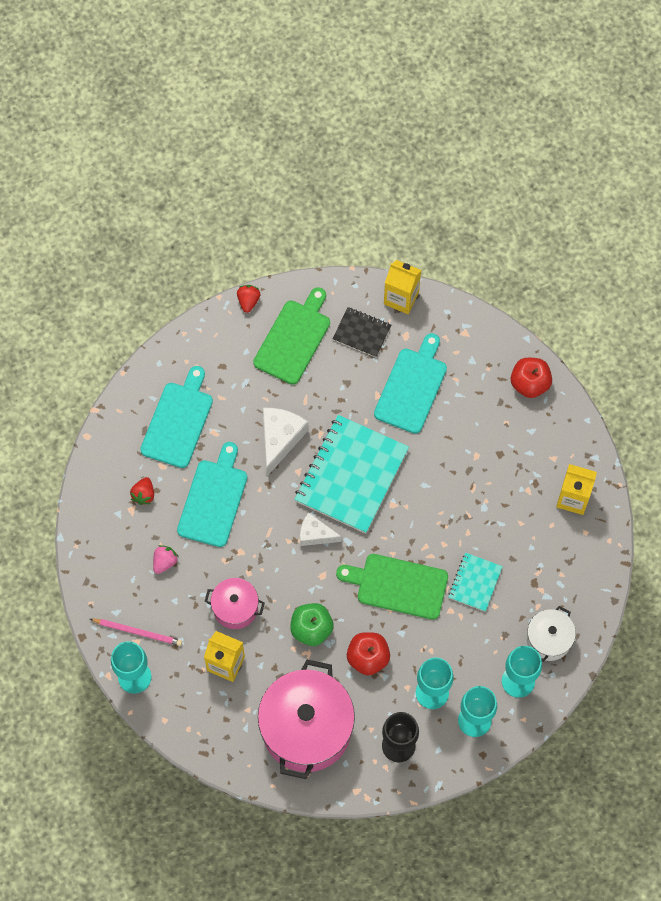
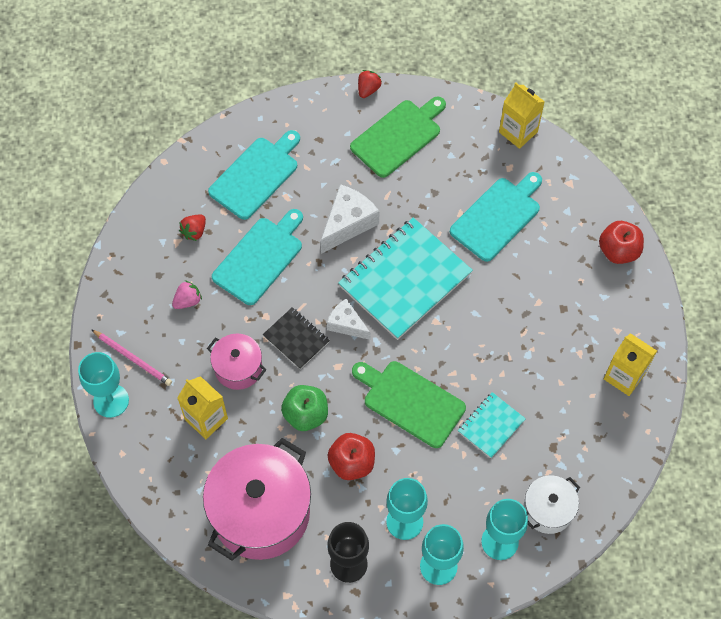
camera: 20 degrees right, 5 degrees down
(362, 333) = (467, 151): black notebook -> black notebook (296, 339)

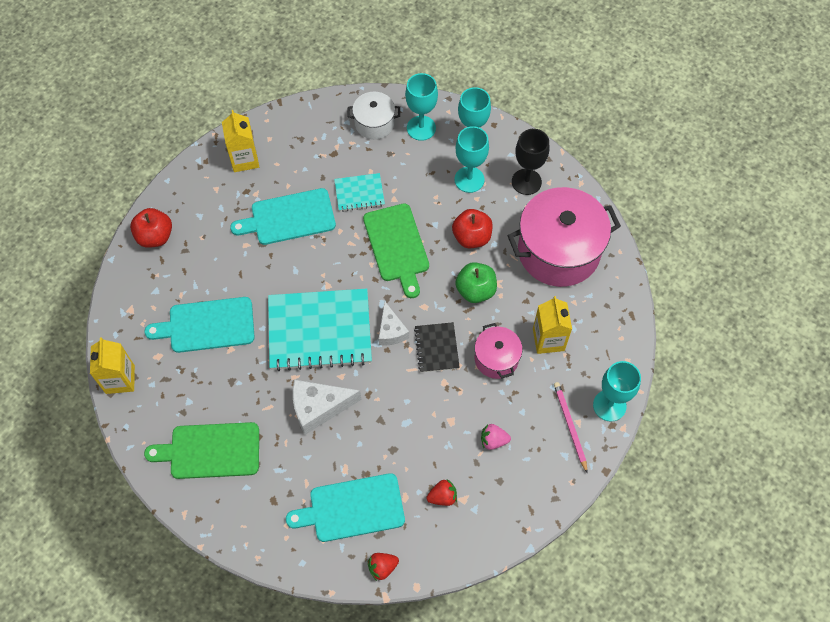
camera: 140 degrees left, 0 degrees up
(260, 258) = (410, 432): turquoise cutting board -> turquoise cutting board (289, 217)
(368, 89) = (191, 515): red strawberry -> red strawberry (382, 567)

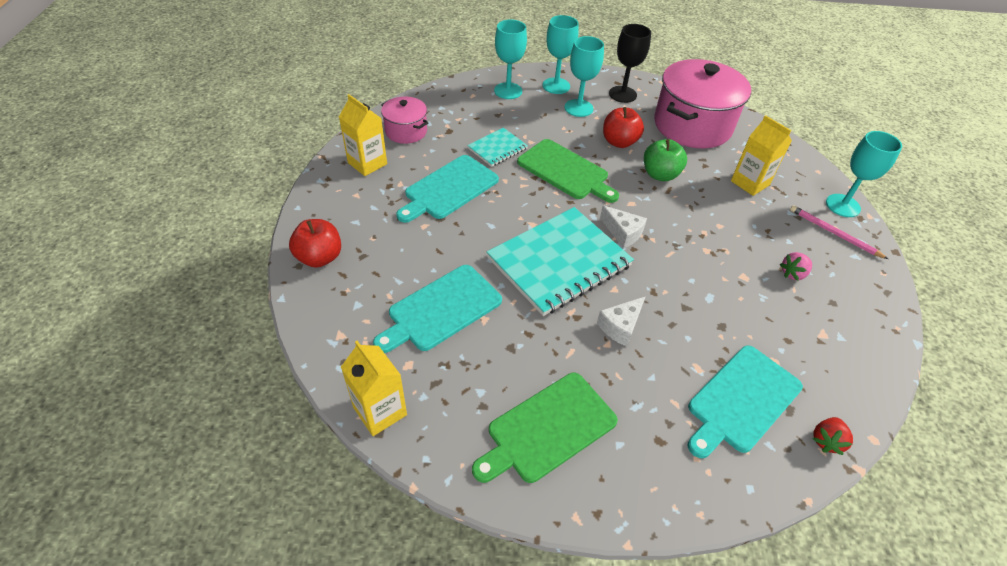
camera: 35 degrees left, 15 degrees down
(319, 408) = (620, 326): white cheese -> white cheese, size x0.65
(374, 123) = (466, 100): white pot -> none
(436, 348) = (673, 228): black notebook -> none
(442, 497) = (805, 342): red strawberry -> none
(496, 358) = (727, 213): pink pot -> pink pot (406, 131)

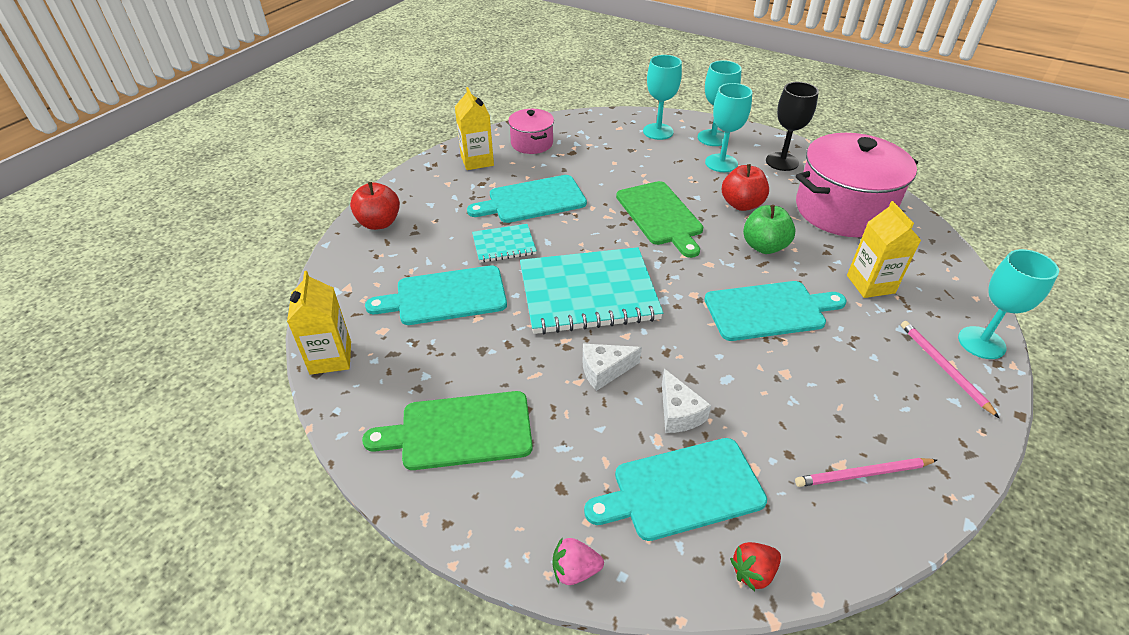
camera: 30 degrees right, 5 degrees down
(497, 148) = (607, 178): turquoise notebook -> turquoise notebook (504, 245)
(623, 233) = (677, 288): white cheese -> white cheese (678, 413)
(699, 229) = (769, 310): none -> turquoise cutting board
(793, 274) = (851, 391): pink strawberry -> pink strawberry (575, 570)
(840, 335) = (862, 474): none -> pink pencil

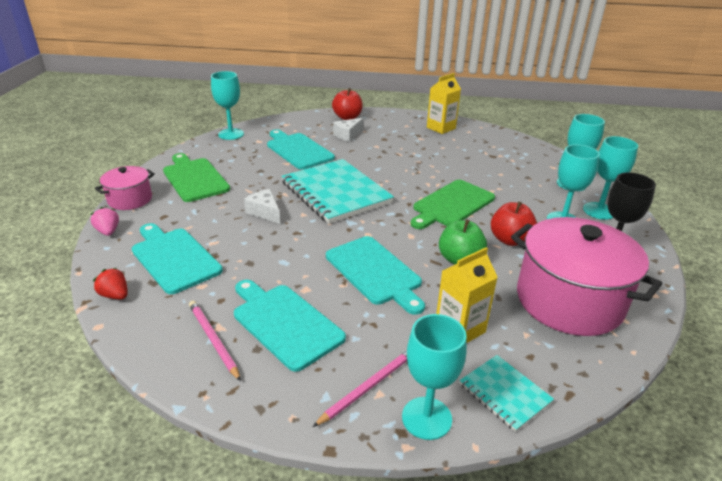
camera: 65 degrees right, 10 degrees down
(330, 357) = (231, 134): yellow carton -> turquoise goblet
(504, 245) = (360, 155): turquoise notebook -> turquoise notebook (504, 393)
(532, 143) = (485, 140): pink pot -> pink pot (130, 199)
(532, 200) = (417, 154): turquoise cutting board -> turquoise cutting board (284, 323)
(678, 413) = (240, 246): white cheese -> white cheese (347, 135)

